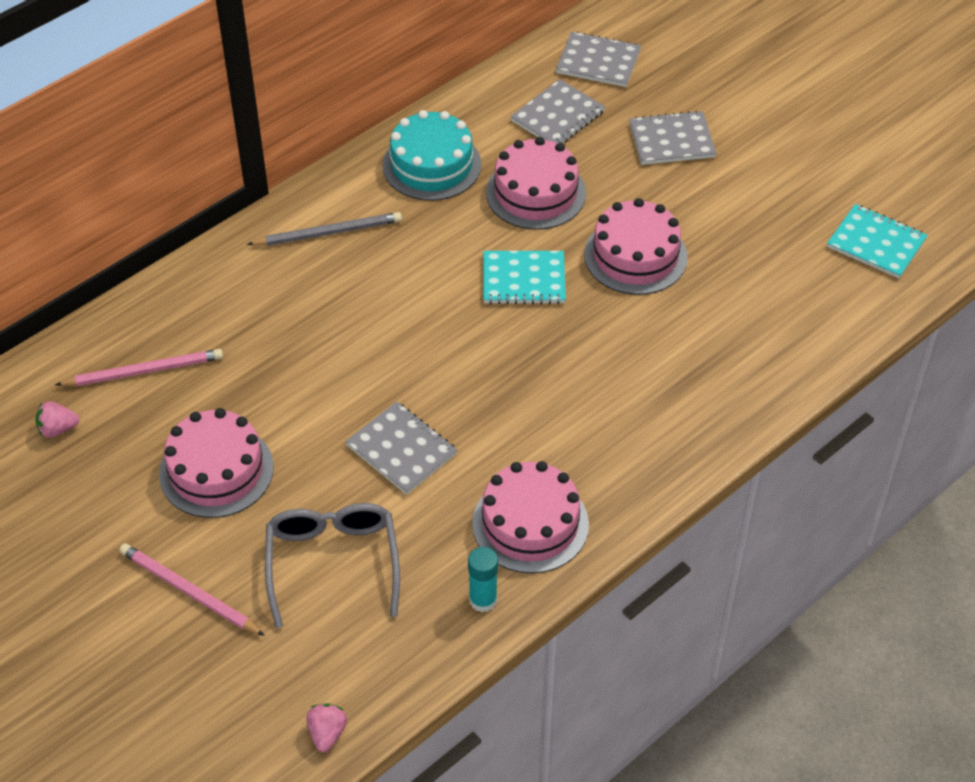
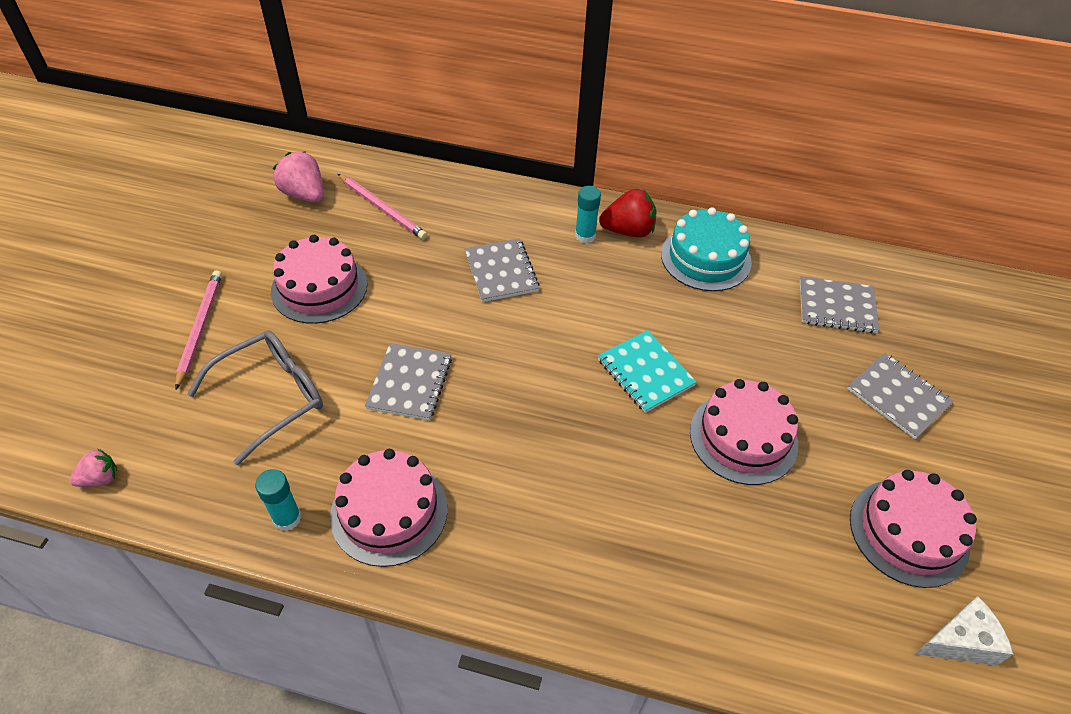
camera: 55 degrees right, 0 degrees up
(58, 429) = (304, 194): pink strawberry -> pink strawberry, size x1.69
(328, 233) = (585, 236): grey pencil -> turquoise glue stick
(350, 198) = (628, 231): none -> red strawberry
(535, 193) = (742, 334): pink cake -> pink cake (908, 532)
(598, 62) = (923, 302): grey notebook -> grey notebook (501, 272)
(876, 243) = (960, 641): turquoise notebook -> white cheese

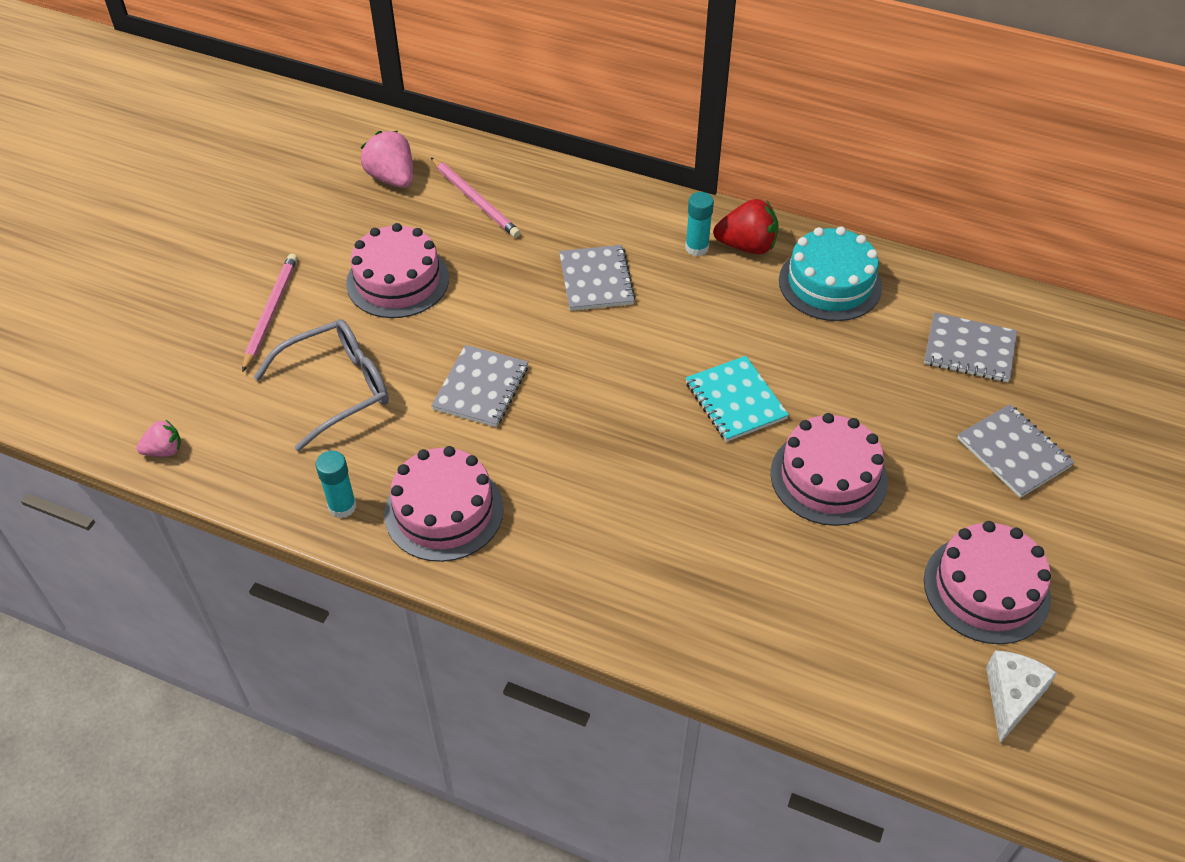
camera: 10 degrees right, 0 degrees up
(960, 641) = (1011, 697): white cheese -> white cheese turned 60 degrees counterclockwise

